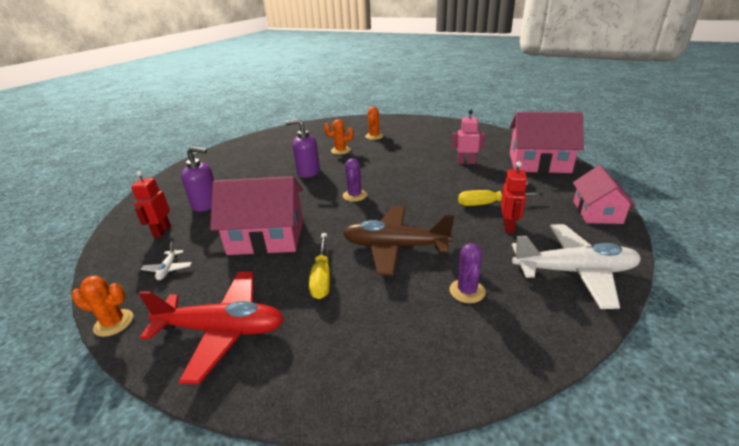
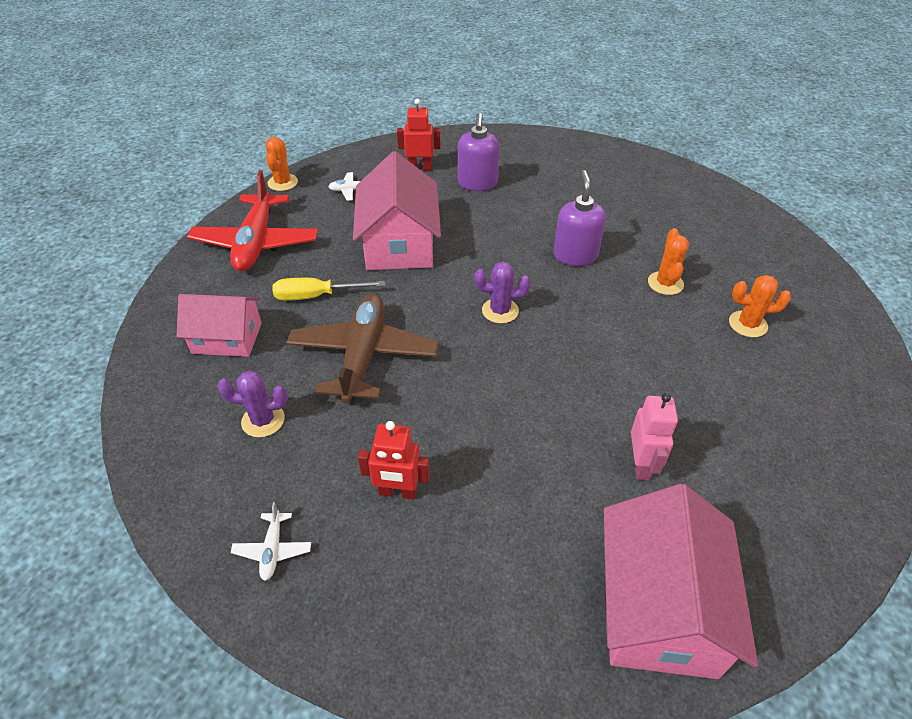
camera: 85 degrees right, 15 degrees up
(487, 204) = (471, 474): yellow screwdriver -> none
(574, 272) = (273, 549): white plane -> white plane, size x0.42
(597, 212) = (434, 651): pink house -> pink house (227, 338)

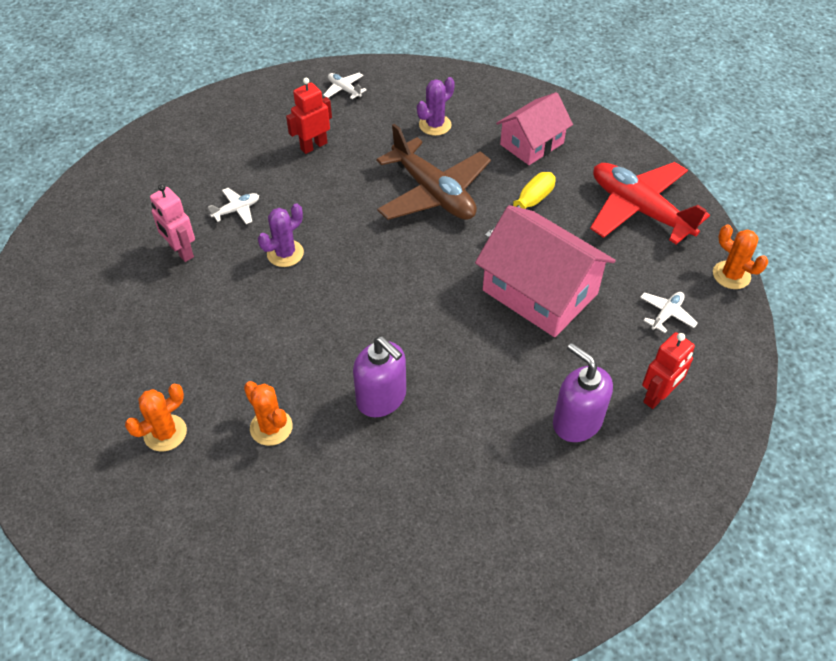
camera: 135 degrees right, 5 degrees up
(500, 311) = (383, 292): purple cactus -> purple cactus (285, 253)
(550, 472) = (236, 210): none -> white plane
(659, 607) = (123, 188): pink house -> none

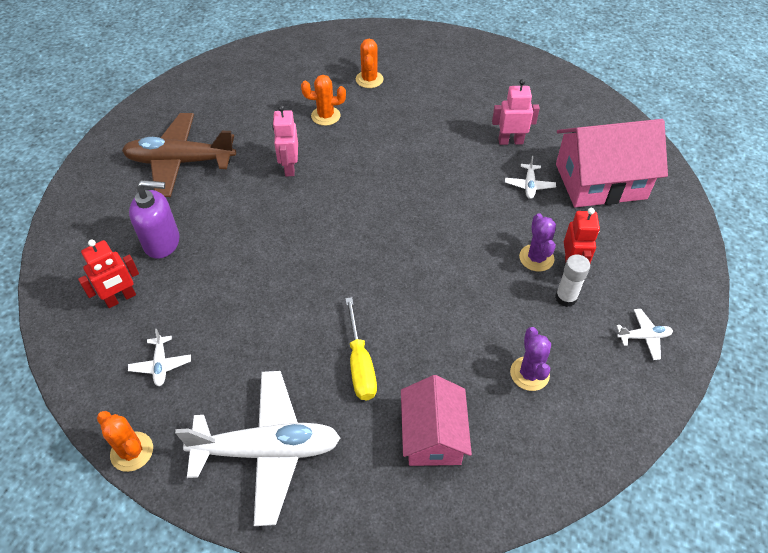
camera: 130 degrees right, 0 degrees up
(285, 253) = (458, 188): purple cactus -> purple cactus (536, 258)
(348, 136) = (566, 298): none -> white glue stick
(381, 398) = (289, 167): purple soap dispenser -> pink robot
(433, 193) = (439, 310): brown plane -> brown plane (180, 162)
(540, 292) = (270, 302): pink house -> pink house (600, 181)
(639, 210) = (267, 450): red plane -> white plane
(658, 396) = (121, 298): red robot -> red robot turned 120 degrees counterclockwise
(731, 275) = (132, 451): orange cactus -> orange cactus turned 45 degrees clockwise

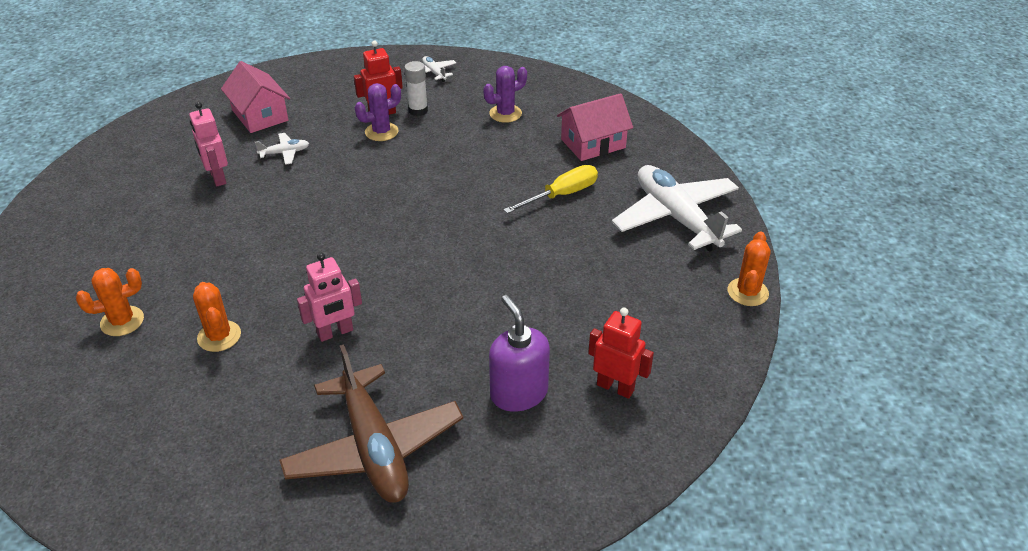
camera: 115 degrees left, 10 degrees down
(161, 365) = (660, 315): white plane -> none
(600, 181) = (260, 115): pink house -> pink house, size x0.64

